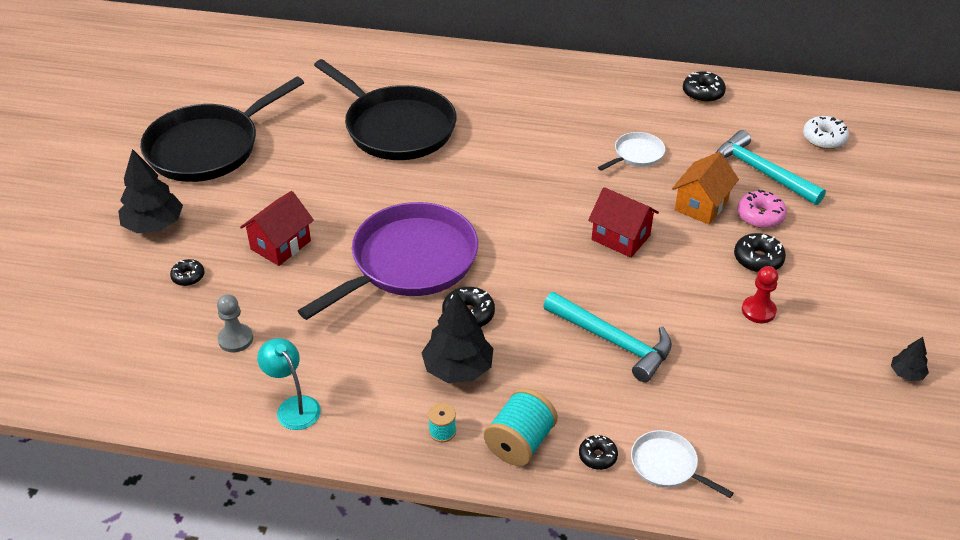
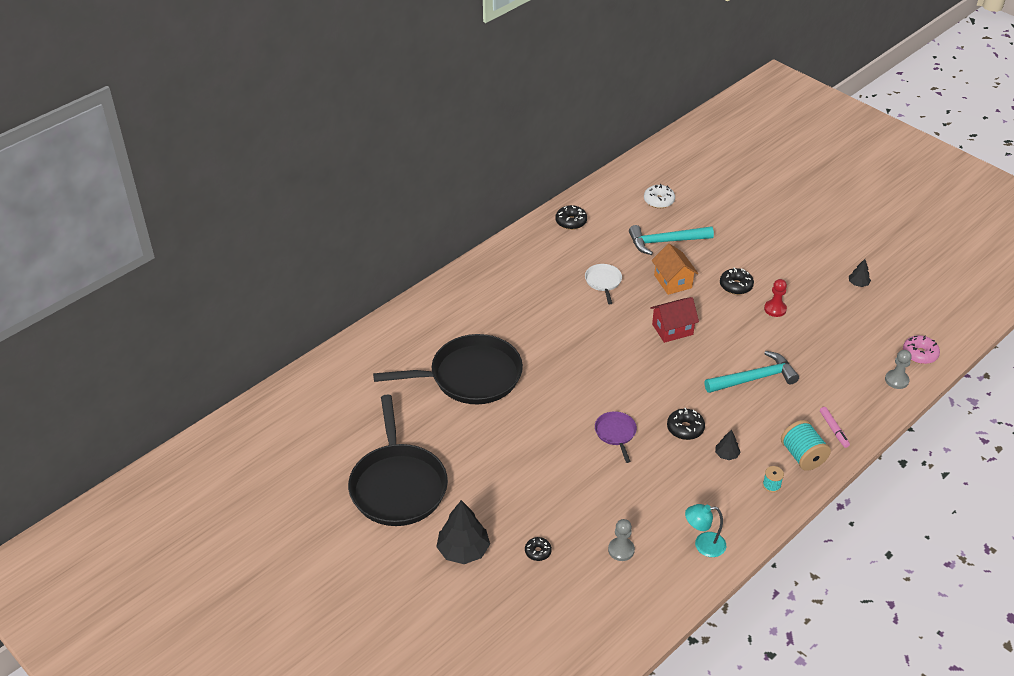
camera: 55 degrees left, 0 degrees up
(281, 245) = (545, 489): red house -> none
(409, 262) = (616, 433): purple pan -> purple pan, size x0.44
(458, 368) = (726, 455): black tree -> black tree, size x0.51
(597, 456) = (834, 429): black donut -> pink marker
(667, 465) = (858, 406): white pan -> none
(760, 216) = (702, 264): pink donut -> pink donut (919, 354)
(762, 490) = (896, 380): none -> grey pawn

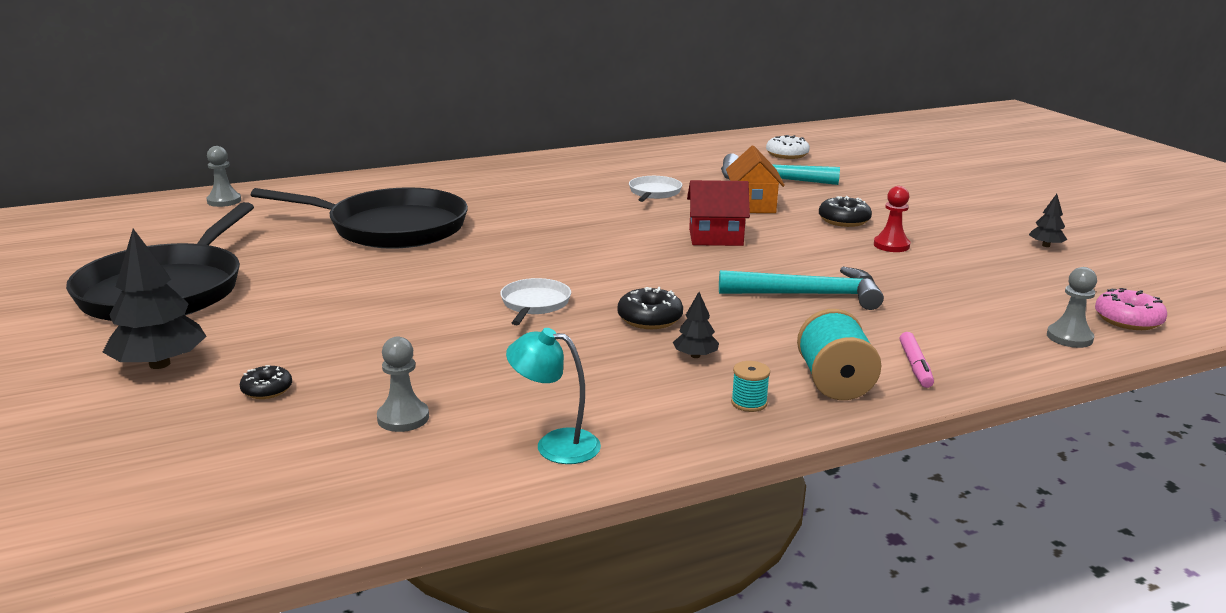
camera: 20 degrees right, 20 degrees down
(331, 375) = (224, 201): none -> grey pawn
(571, 222) = (657, 153): black donut -> none
(616, 433) = (534, 304): purple pan -> white pan

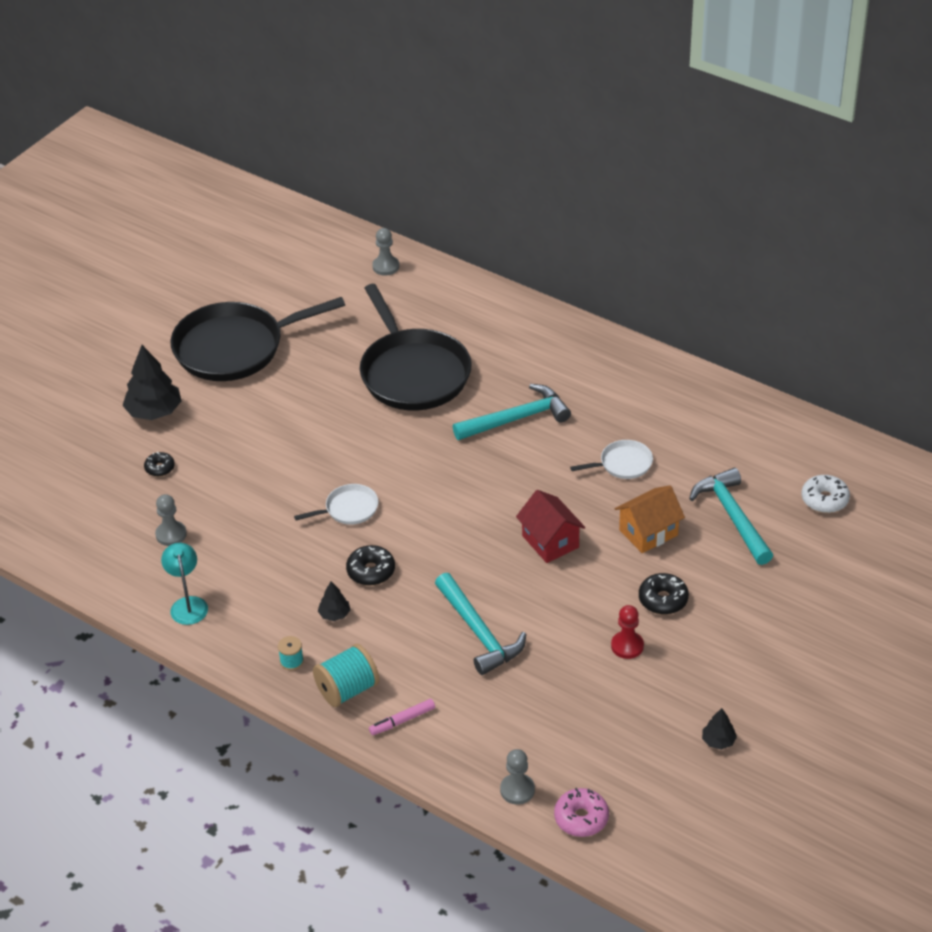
camera: 60 degrees right, 20 degrees up
(532, 209) = (516, 419): none -> turquoise hammer

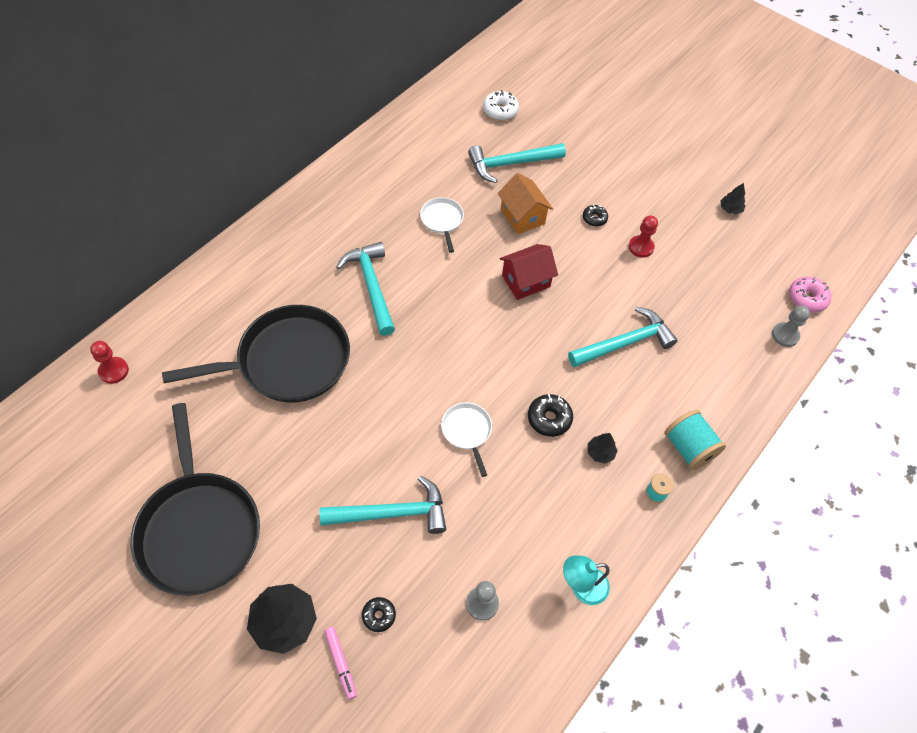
camera: 90 degrees left, 15 degrees up
(257, 464) = (391, 513): none -> turquoise hammer
(386, 267) = (113, 371): grey pawn -> red pawn
(402, 721) = (721, 408): pink marker -> pink marker (341, 663)
(663, 600) = (594, 218): black donut -> black donut, size x0.65

